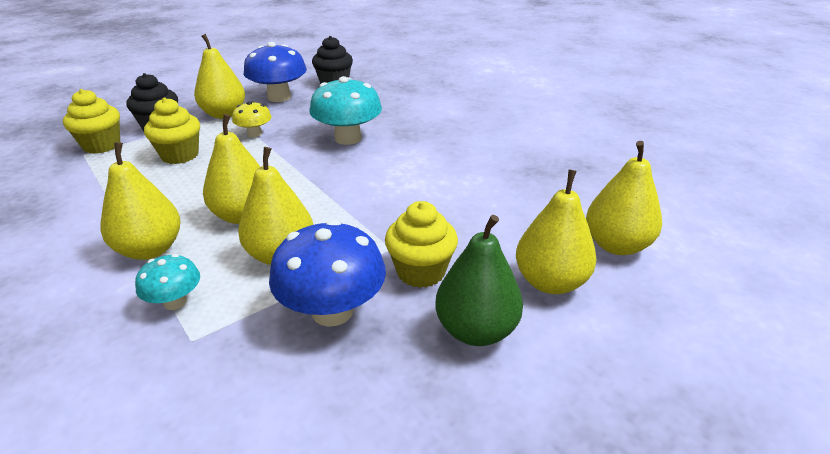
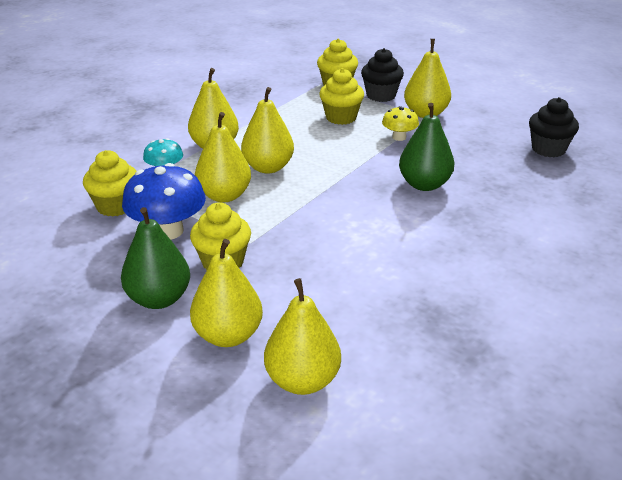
camera: 75 degrees right, 0 degrees up
(233, 363) = (115, 206): none -> yellow cupcake
(279, 97) = (484, 129): blue mushroom -> none
(348, 138) = (424, 184): turquoise mushroom -> green pear

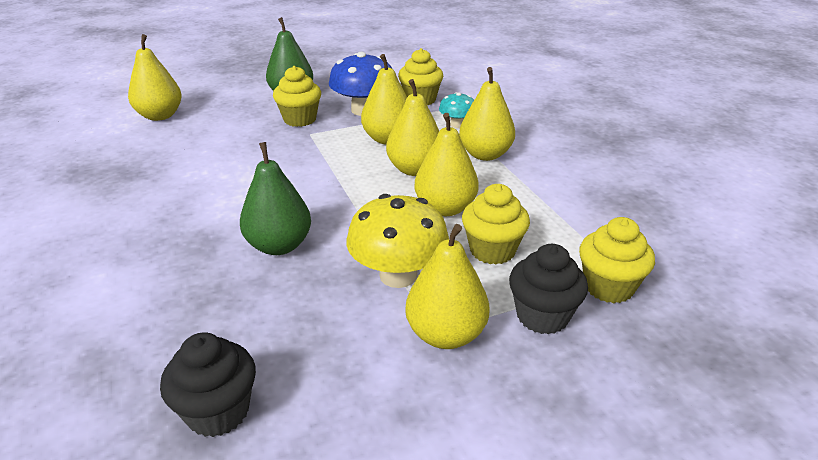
camera: 120 degrees right, 0 degrees up
(228, 335) = (228, 106): yellow pear -> yellow pear (445, 208)
(399, 137) = (398, 275): yellow mushroom -> yellow mushroom, size x1.82

